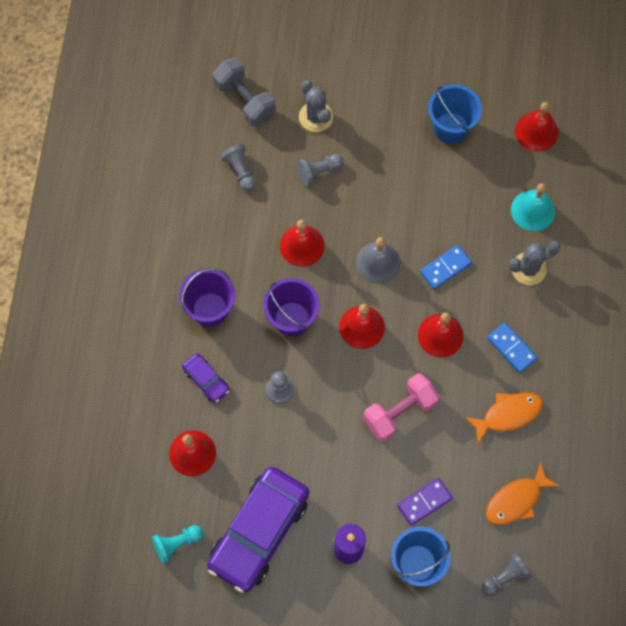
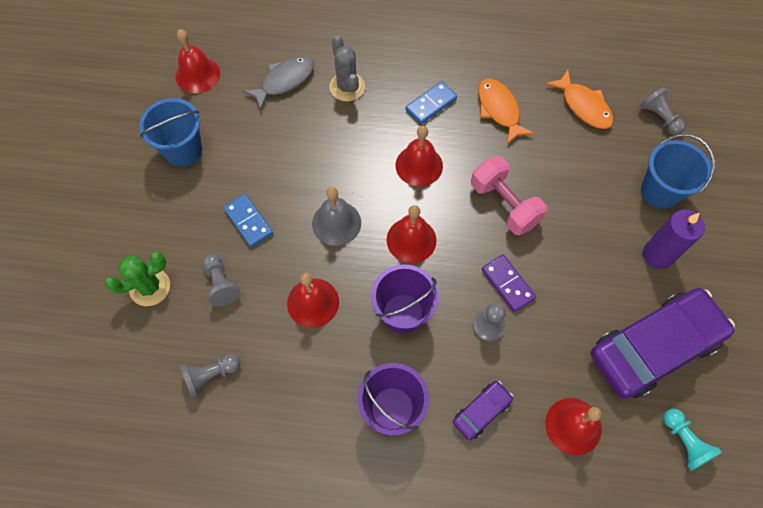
camera: 90 degrees left, 5 degrees down
(245, 100) = (114, 371): grey dumbbell -> none
(259, 531) = (654, 347): purple car -> purple car turned 60 degrees counterclockwise
(316, 117) = (150, 287): grey cactus -> green cactus
(424, 502) = (597, 184): purple domino -> purple domino (508, 284)
(445, 268) = (344, 159): blue domino -> blue domino (248, 221)
(533, 210) = (284, 81): turquoise bell -> grey fish

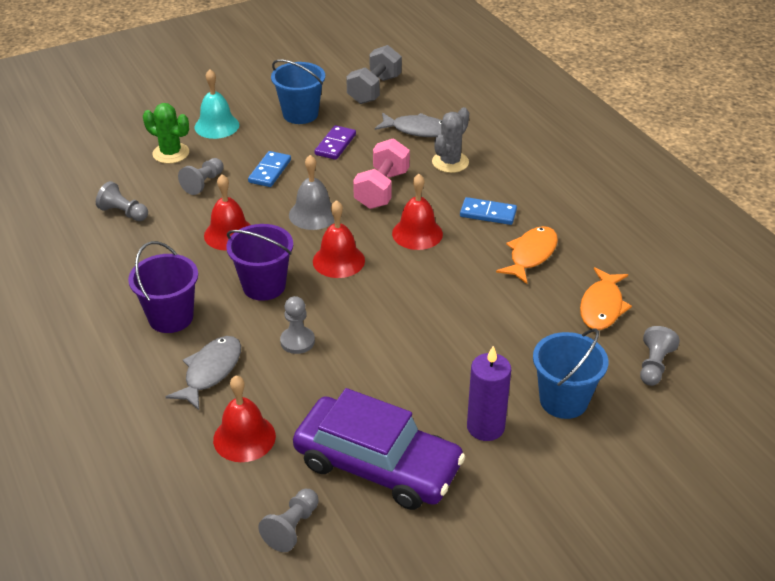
camera: 55 degrees right, 25 degrees down
(140, 225) = (216, 126): none -> turquoise bell
(197, 74) = (374, 90): red bell -> grey dumbbell
(481, 411) = (210, 371): purple car -> grey fish
(504, 204) = (432, 300): pink dumbbell -> pink dumbbell (382, 189)
(508, 284) = (351, 336): purple domino -> purple domino (335, 145)
(684, 442) = (292, 527): turquoise pawn -> grey pawn

